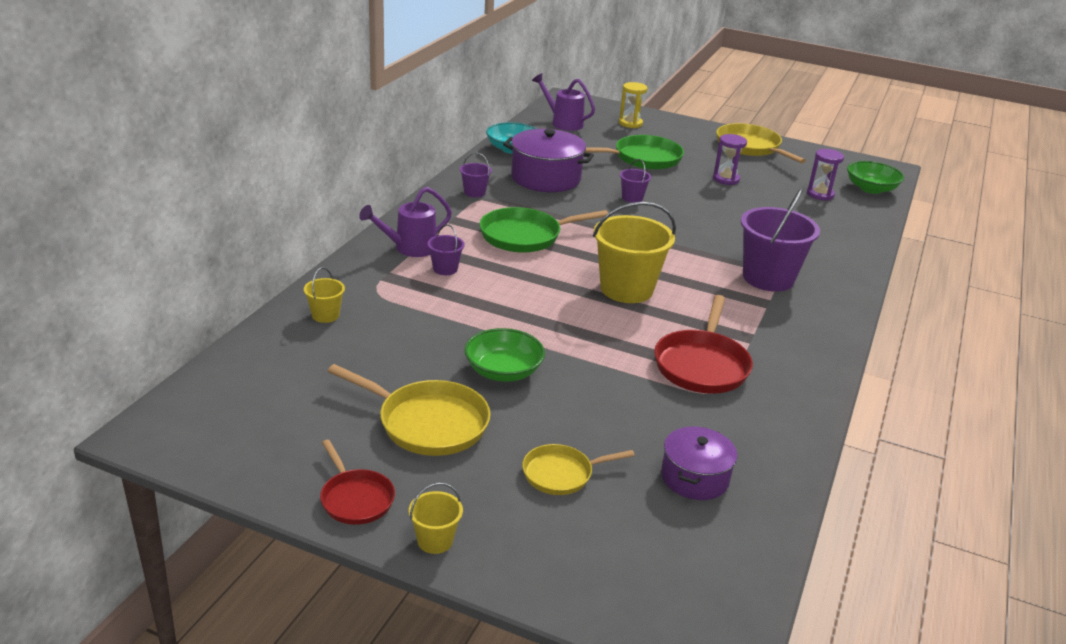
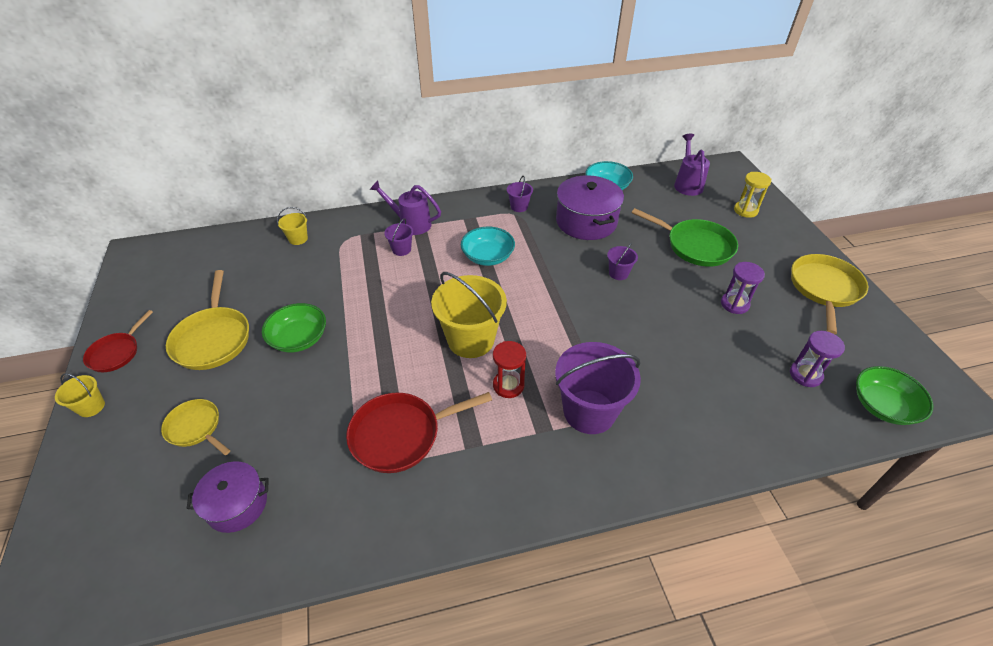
camera: 55 degrees right, 15 degrees up
(525, 236) = (488, 256): green pan -> turquoise bowl
(702, 296) = (508, 385): none -> red hourglass

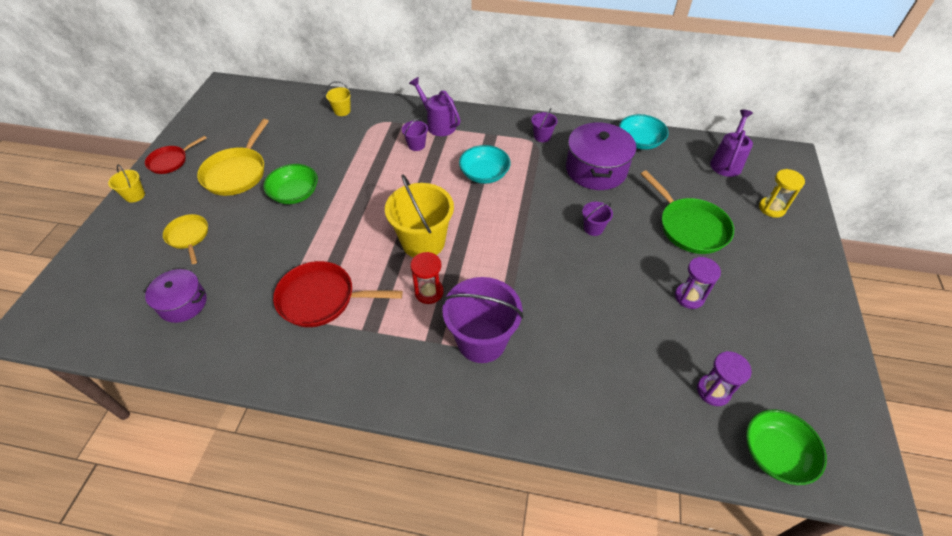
camera: 25 degrees right, 5 degrees up
(824, 289) = (800, 316): yellow pan -> none

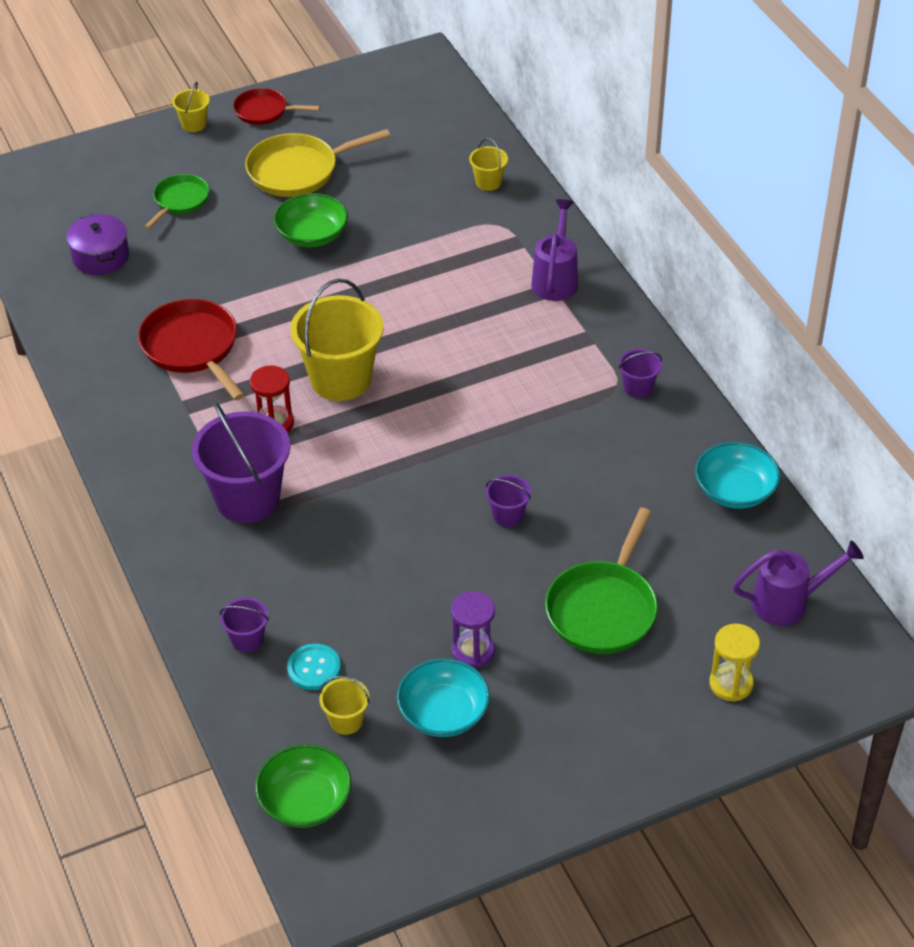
camera: 55 degrees right, 5 degrees down
(188, 236) = (180, 201): yellow pan -> green pan
(416, 145) = (495, 282): purple bucket -> purple bucket (247, 639)
(484, 174) = (505, 370): turquoise bowl -> turquoise bowl (443, 713)
(596, 169) = (625, 470): purple pot -> none
(657, 384) = (314, 668): none -> turquoise button
(713, 391) = (346, 721): purple hourglass -> yellow bucket

